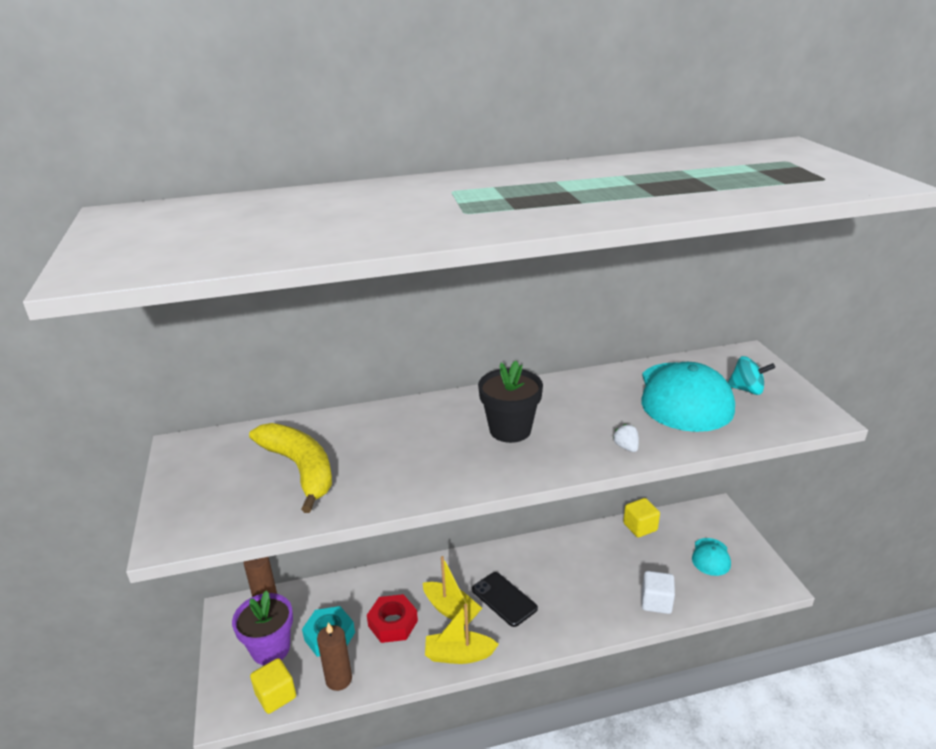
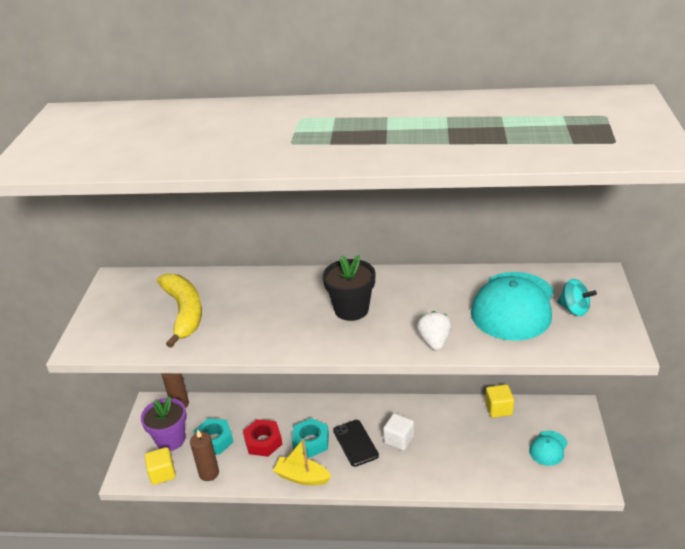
camera: 20 degrees right, 5 degrees up
(451, 610) = (311, 442): yellow boat -> turquoise nut
(626, 447) = (434, 341): white strawberry -> white strawberry, size x1.60
(656, 602) = (479, 474): white cube -> white cube (399, 440)

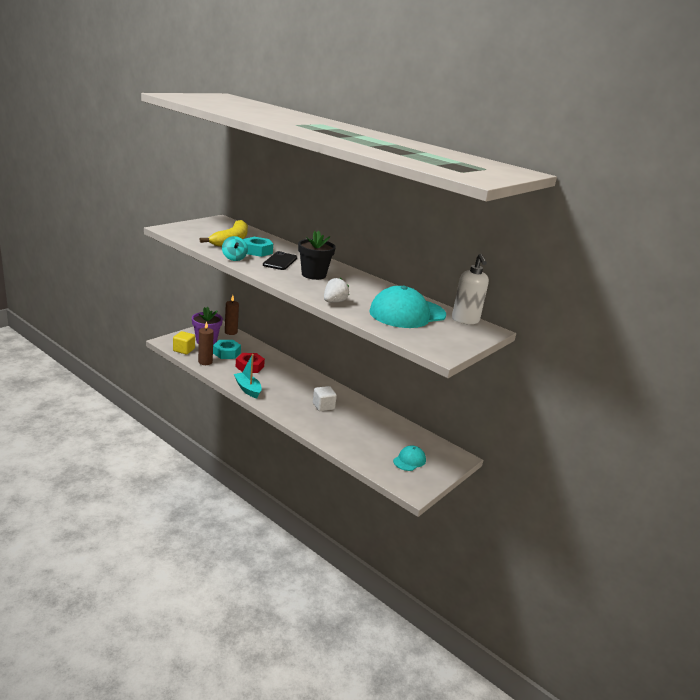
camera: 30 degrees right, 10 degrees down
(302, 477) = (248, 389): yellow boat -> turquoise boat
(311, 442) = (274, 380): turquoise nut -> turquoise nut (257, 251)
(355, 443) = (297, 394): black phone -> black phone (280, 261)
(498, 409) = (405, 429): yellow cube -> none
(548, 448) = (409, 460): turquoise cap -> turquoise cap turned 150 degrees clockwise
(566, 276) = (465, 320): none -> white soap dispenser
(574, 309) = (442, 330): turquoise spinning top -> turquoise spinning top (234, 258)

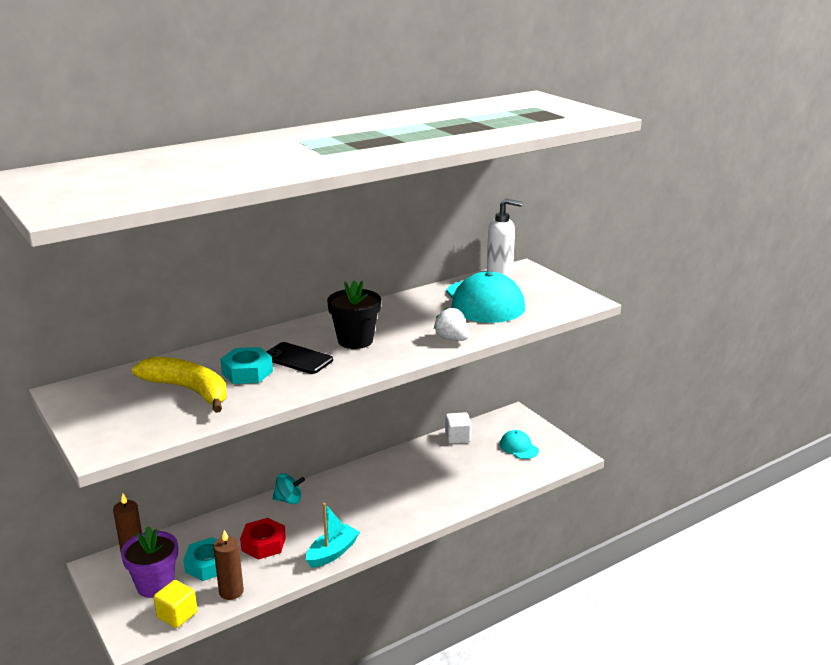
camera: 70 degrees left, 0 degrees up
(234, 258) = (278, 394): turquoise spinning top -> turquoise spinning top (289, 500)
(248, 389) = (332, 553): turquoise boat -> turquoise boat turned 150 degrees clockwise
(323, 406) = (393, 490): white cube -> white cube (457, 437)

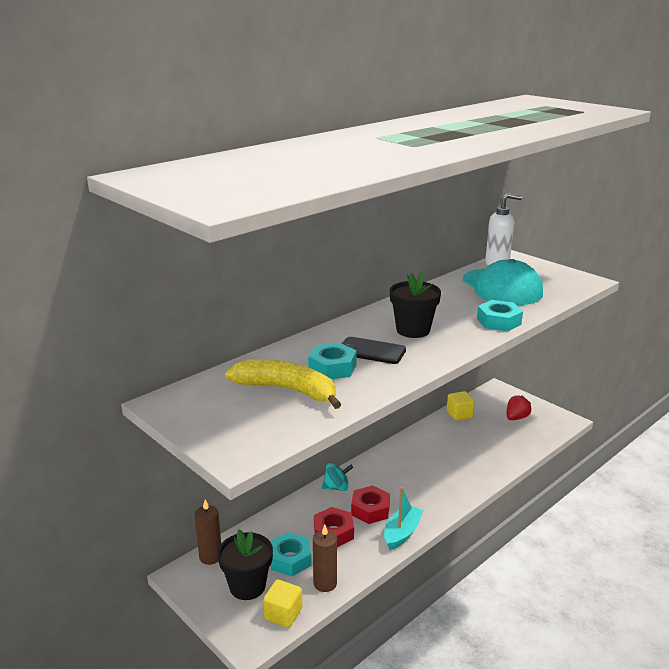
camera: 10 degrees left, 0 degrees up
(155, 585) = (247, 586): purple flower pot -> black flower pot
(312, 526) = (370, 509): none -> red nut
(452, 338) = (498, 321): white strawberry -> turquoise nut
(457, 437) = (459, 414): white cube -> yellow cube
(519, 447) = (516, 418): turquoise cap -> red strawberry

